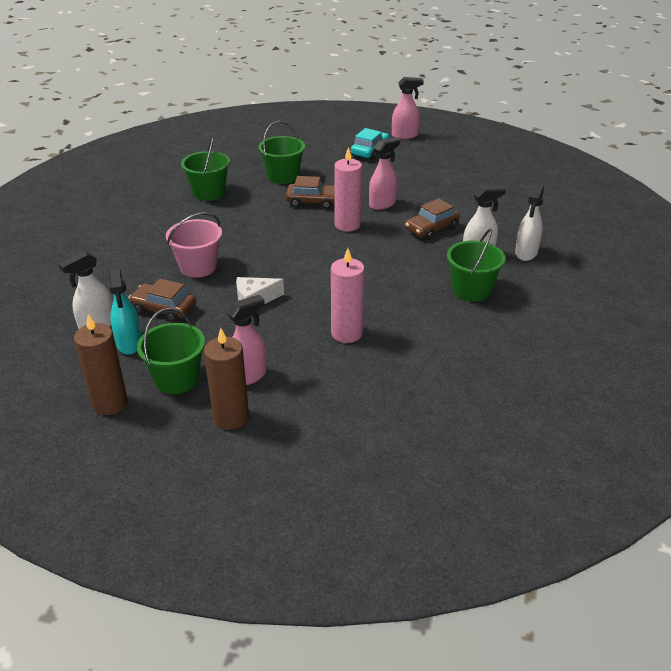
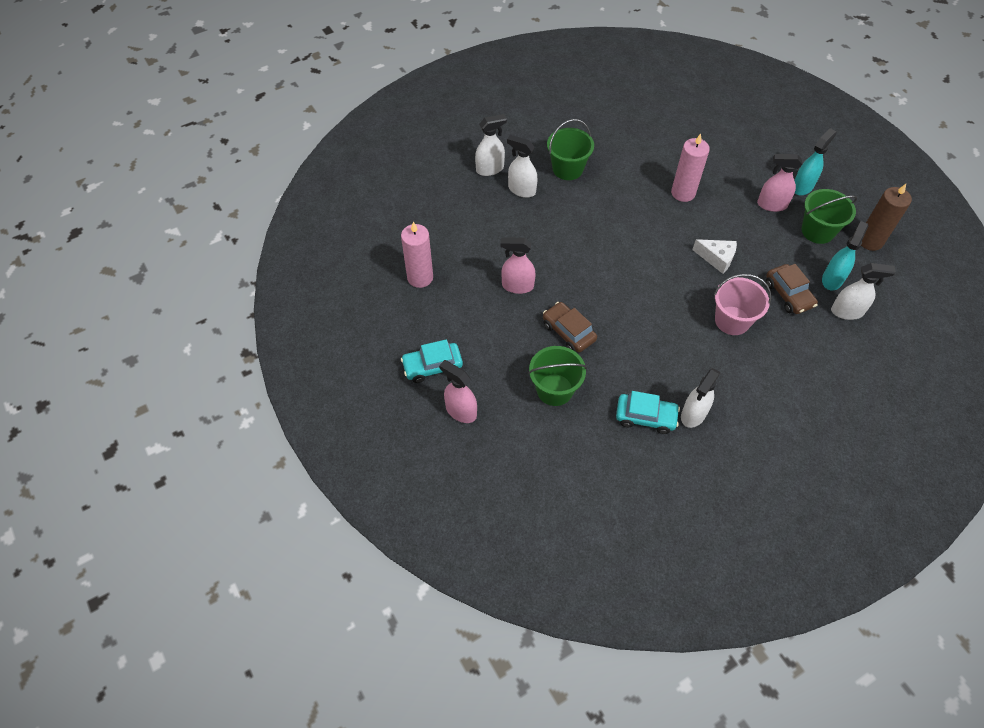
camera: 135 degrees left, 20 degrees up
(177, 208) = (693, 414): none -> white spray bottle
(208, 193) = (645, 417): green bucket -> turquoise car
(231, 417) = (802, 186): brown candle -> turquoise spray bottle
(347, 225) = (573, 283): pink candle -> pink candle (420, 277)
(405, 135) = (368, 365): pink spray bottle -> pink spray bottle (461, 411)
(431, 229) = (518, 233): brown car -> none

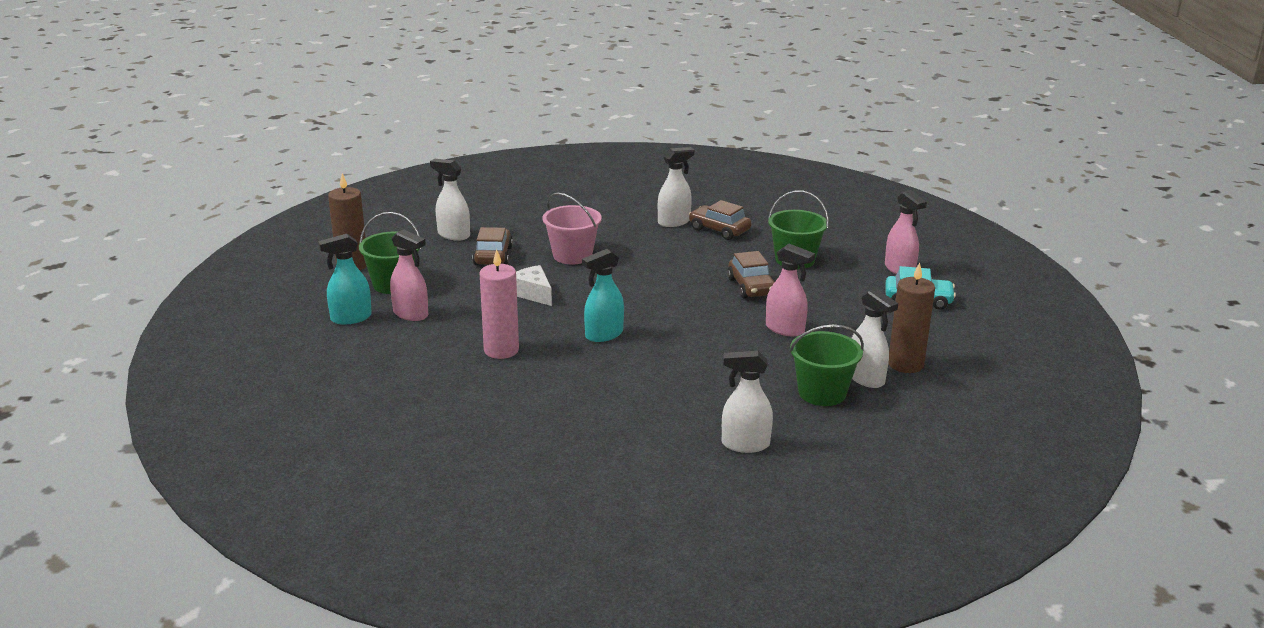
camera: 155 degrees left, 30 degrees down
(420, 277) = (905, 364): pink candle -> brown candle
(521, 190) = (715, 409): white spray bottle -> white spray bottle (866, 378)
(567, 169) = (629, 413): green bucket -> green bucket (822, 393)
(645, 417) = (719, 230): turquoise car -> brown car
(832, 279) = (434, 254): turquoise spray bottle -> turquoise spray bottle (603, 335)

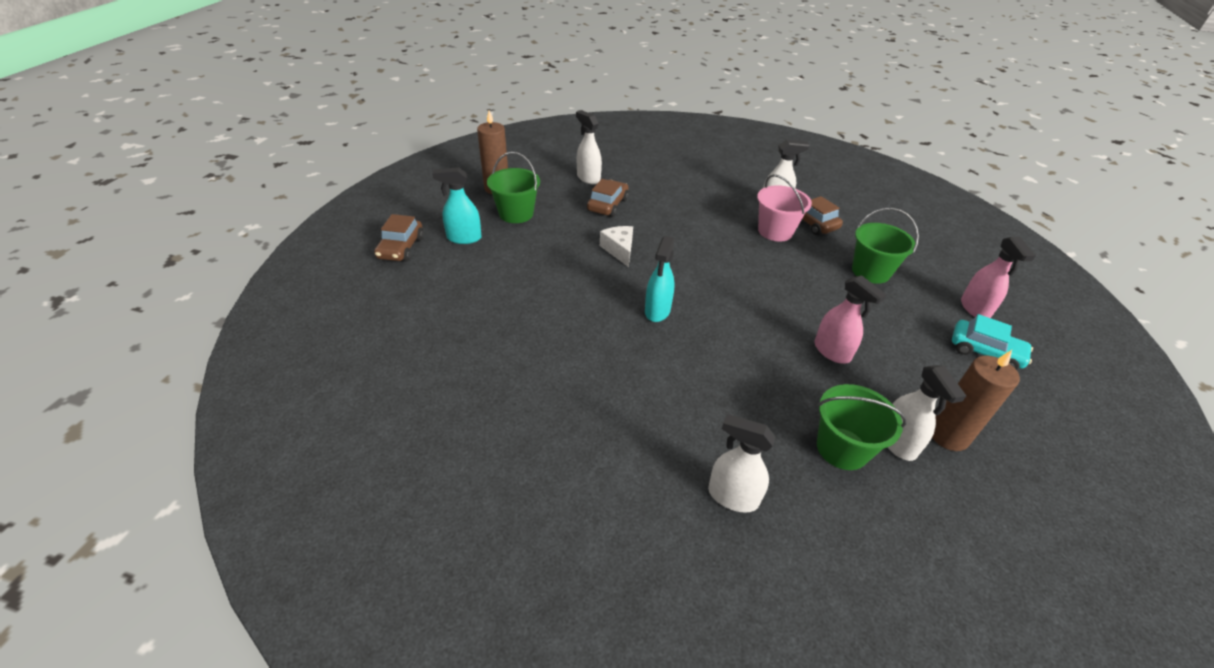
camera: 20 degrees right, 15 degrees up
(411, 314) = (511, 246): pink spray bottle -> none
(501, 350) = (561, 304): pink candle -> none
(572, 255) = (672, 219): pink bucket -> pink bucket (775, 231)
(603, 335) = (657, 311): turquoise spray bottle -> turquoise spray bottle turned 60 degrees counterclockwise
(751, 287) = (817, 292): brown car -> brown car (401, 248)

